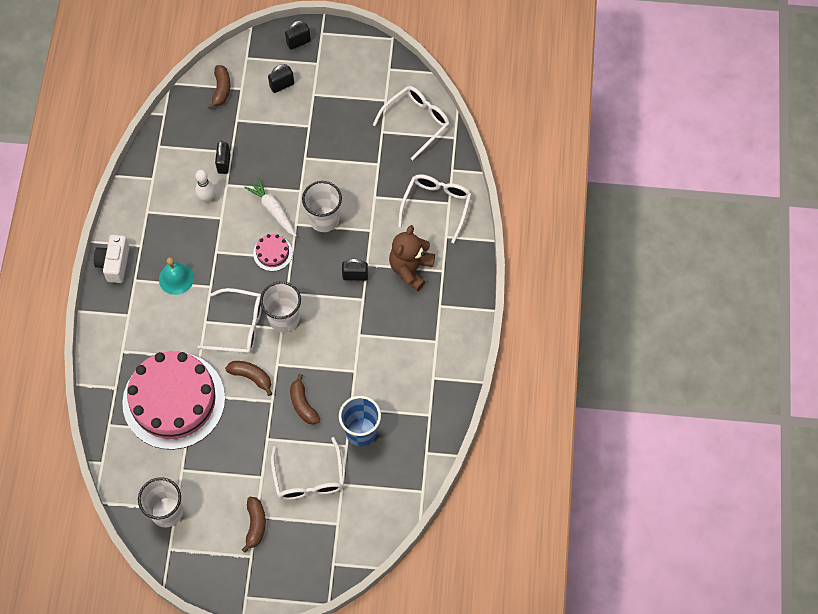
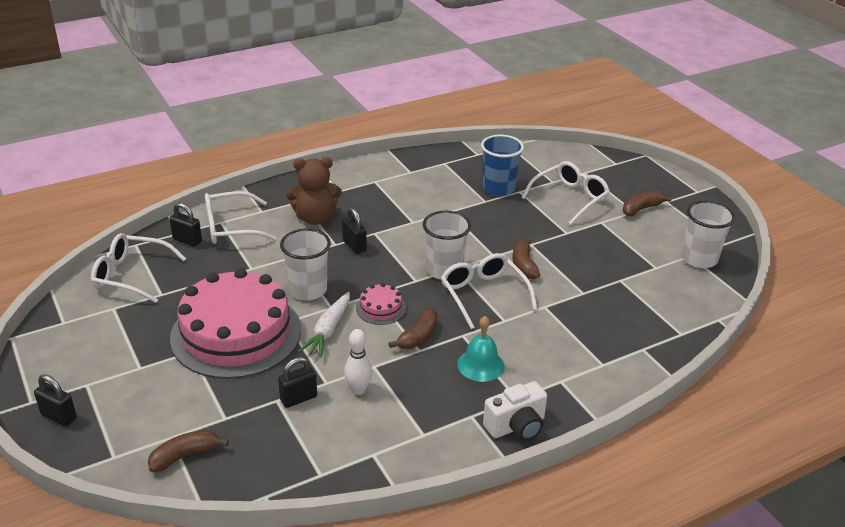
camera: 125 degrees left, 30 degrees down
(174, 400) = (604, 302): pink cake -> pink cake (236, 333)
(282, 85) = (142, 401): black padlock -> black padlock (187, 240)
(303, 404) = (513, 226): brown banana -> brown banana (418, 336)

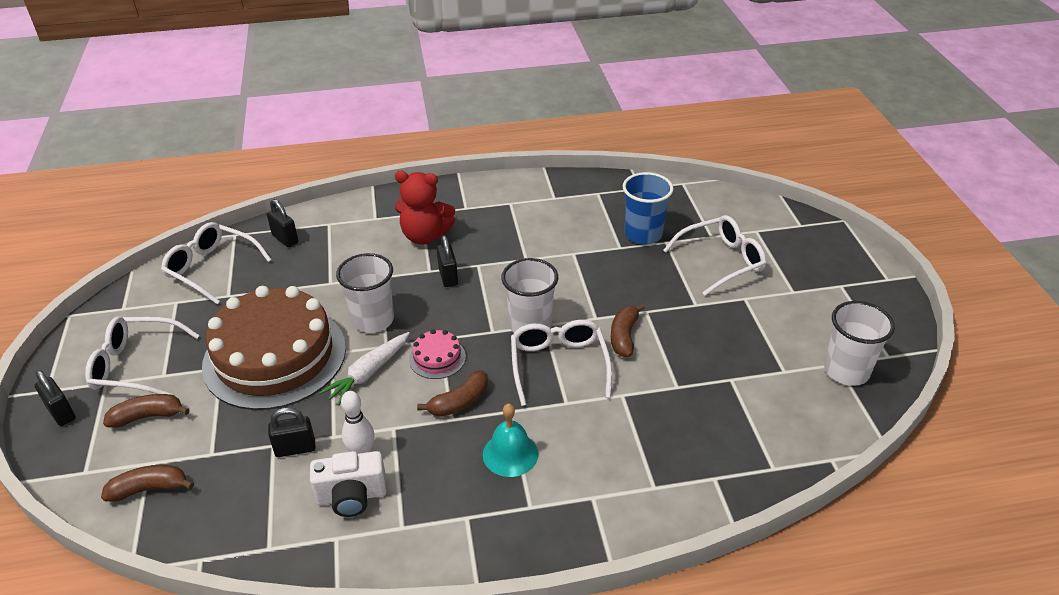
camera: 20 degrees right, 5 degrees up
(230, 227) = (334, 232): white glasses -> white glasses (136, 365)
(236, 333) = (275, 356): pink cake -> brown cake
(315, 218) = (425, 236): brown teddy bear -> red teddy bear
(516, 426) = (510, 544): white camera -> white camera (352, 496)
(641, 209) = (803, 290): brown banana -> brown banana (148, 416)

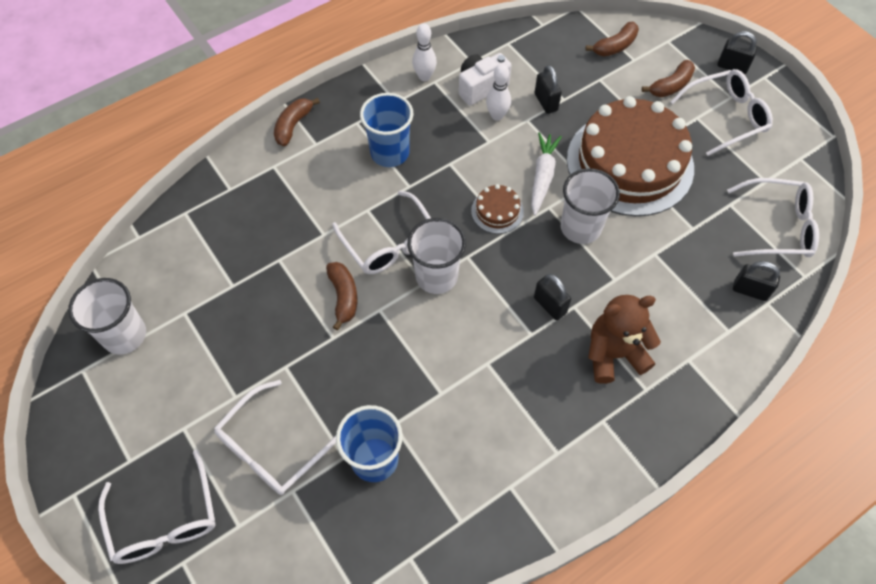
camera: 155 degrees right, 20 degrees up
(295, 448) = (546, 102): black padlock -> black padlock turned 75 degrees counterclockwise
(409, 539) = (424, 76): none -> white bowling pin
(425, 236) = (614, 354): red teddy bear -> brown teddy bear
(437, 358) = (497, 211): pink cake -> brown cake
(459, 402) = (452, 179): brown banana -> brown banana (293, 126)
(510, 454) = (390, 153): turquoise bell -> blue cup
(812, 247) = (165, 520): none -> white glasses

